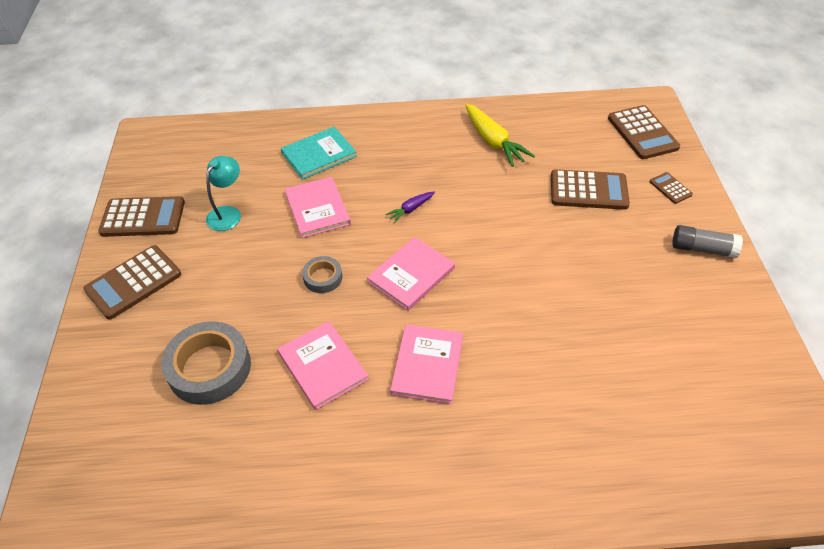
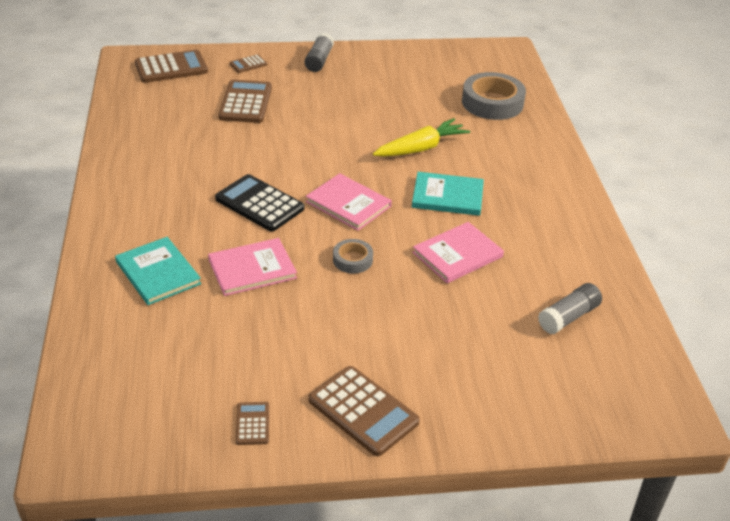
camera: 95 degrees left, 10 degrees down
(143, 217) = (252, 424): brown calculator -> brown calculator, size x0.50
(208, 464) = (568, 317): none -> grey glue stick
(209, 368) = (470, 329): grey tape -> grey tape (492, 103)
(228, 213) = (252, 342): turquoise lamp -> none
(411, 209) = (259, 204): purple carrot -> black calculator
(427, 365) = (447, 196): pink book -> turquoise book
(493, 141) = (163, 149): yellow carrot -> yellow carrot (421, 148)

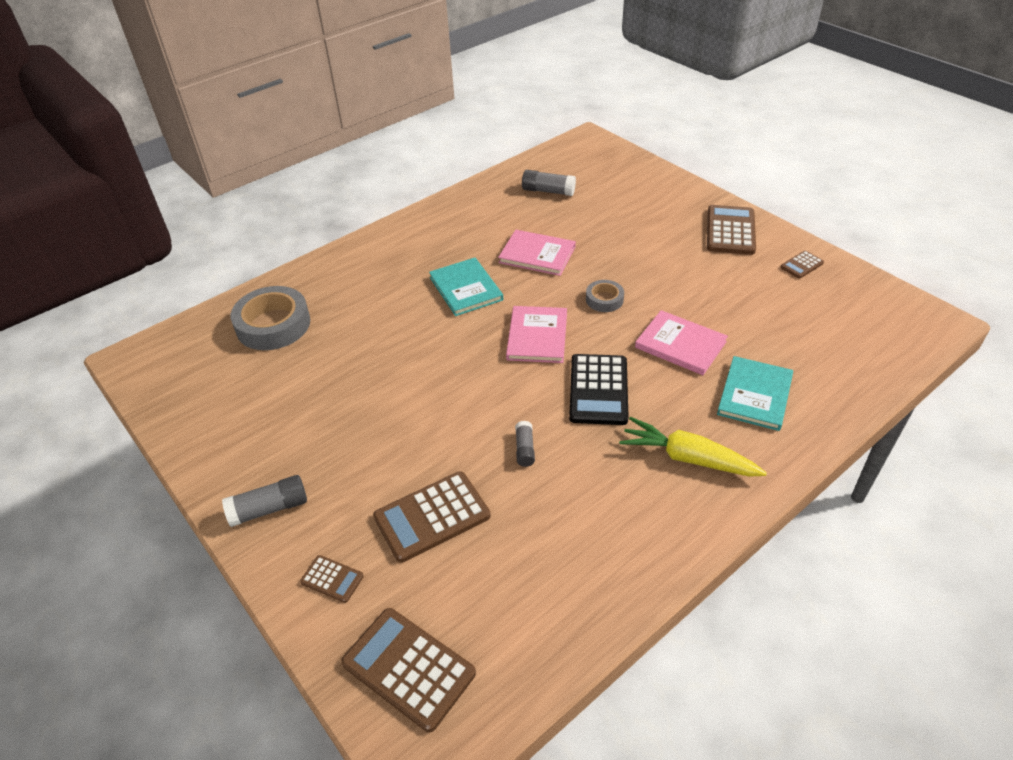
camera: 120 degrees left, 5 degrees up
(250, 151) = (525, 449): none -> grey glue stick
(421, 148) = (404, 334): yellow carrot -> yellow carrot (688, 458)

